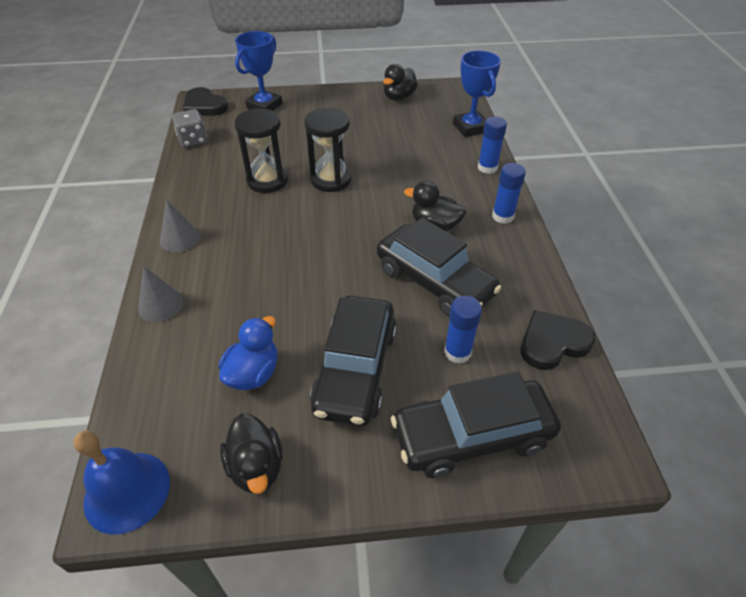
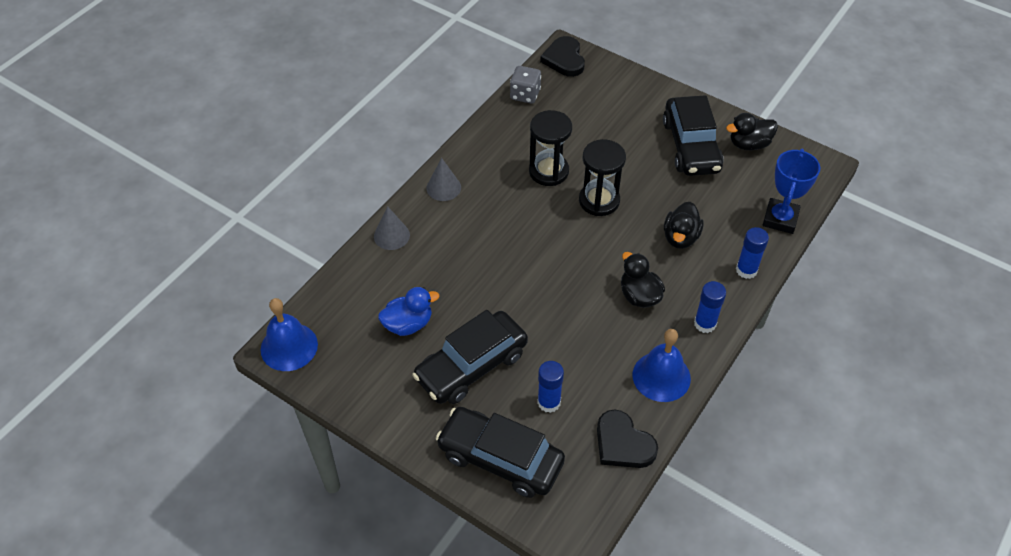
camera: 40 degrees right, 5 degrees up
(256, 467) = (363, 383): black duck -> black duck (680, 237)
(264, 106) = (615, 87): blue trophy -> none
(434, 281) = (588, 341): black car -> black car (691, 146)
(518, 271) = (661, 376): none -> blue bell
(552, 342) = (623, 443): black heart -> black heart turned 150 degrees counterclockwise

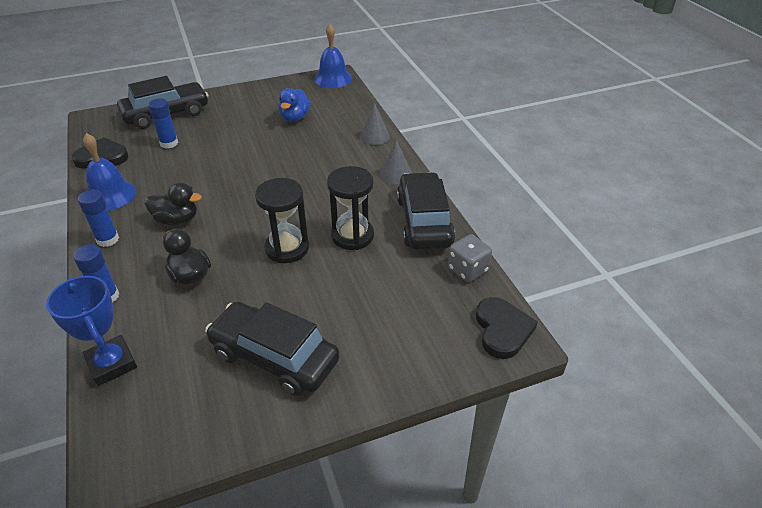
camera: 125 degrees right, 10 degrees down
(471, 366) = (234, 127): black car -> black car (424, 221)
(564, 59) = (502, 330): black heart -> black heart turned 60 degrees clockwise
(749, 144) = (220, 415): black duck -> none

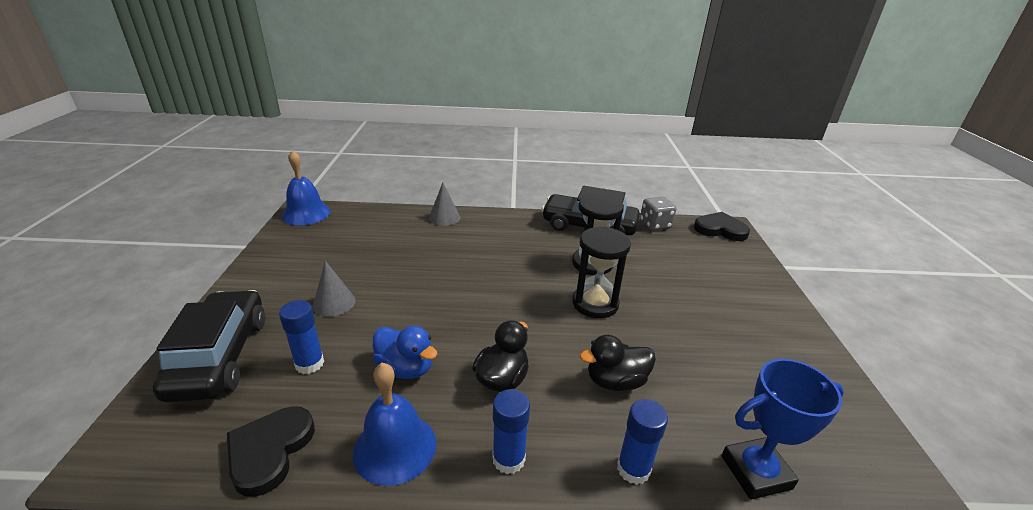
camera: 70 degrees left, 10 degrees down
(274, 357) = (745, 340): black car -> none
(295, 118) = (360, 252): blue duck -> blue duck (405, 368)
(395, 174) = (514, 222): grey cone -> grey cone (334, 303)

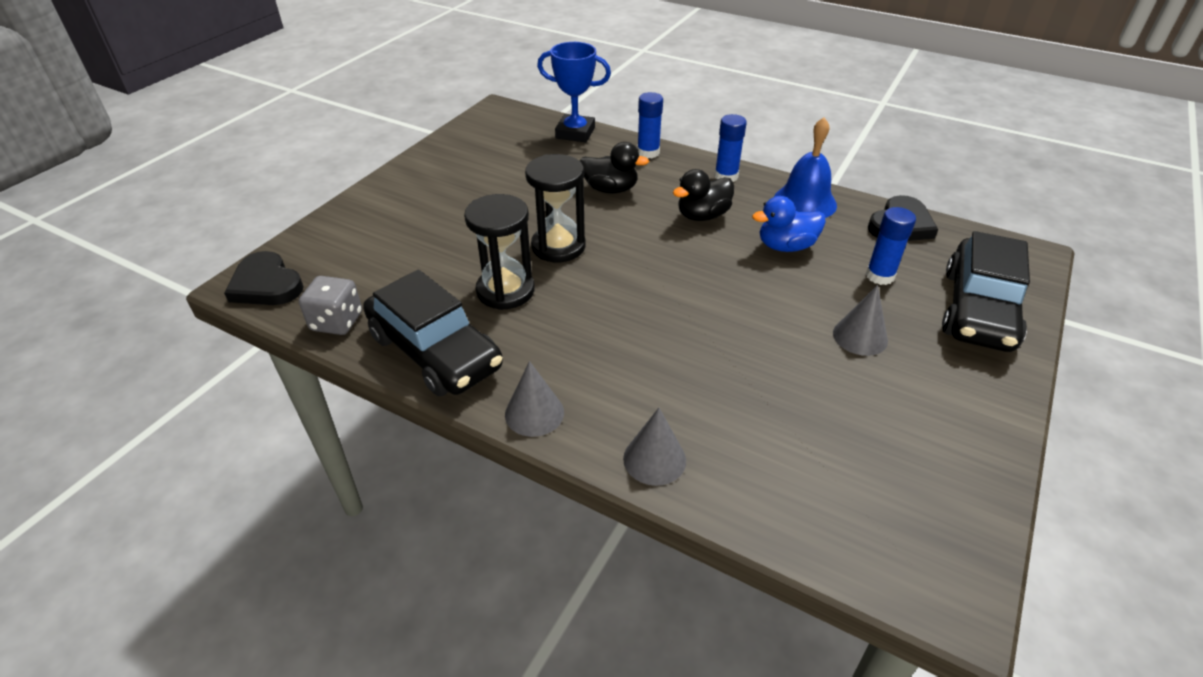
camera: 150 degrees left, 10 degrees up
(306, 213) = (939, 579): blue bell -> none
(405, 368) = (785, 246): blue duck -> blue duck turned 75 degrees counterclockwise
(513, 218) = (534, 413): none -> grey cone

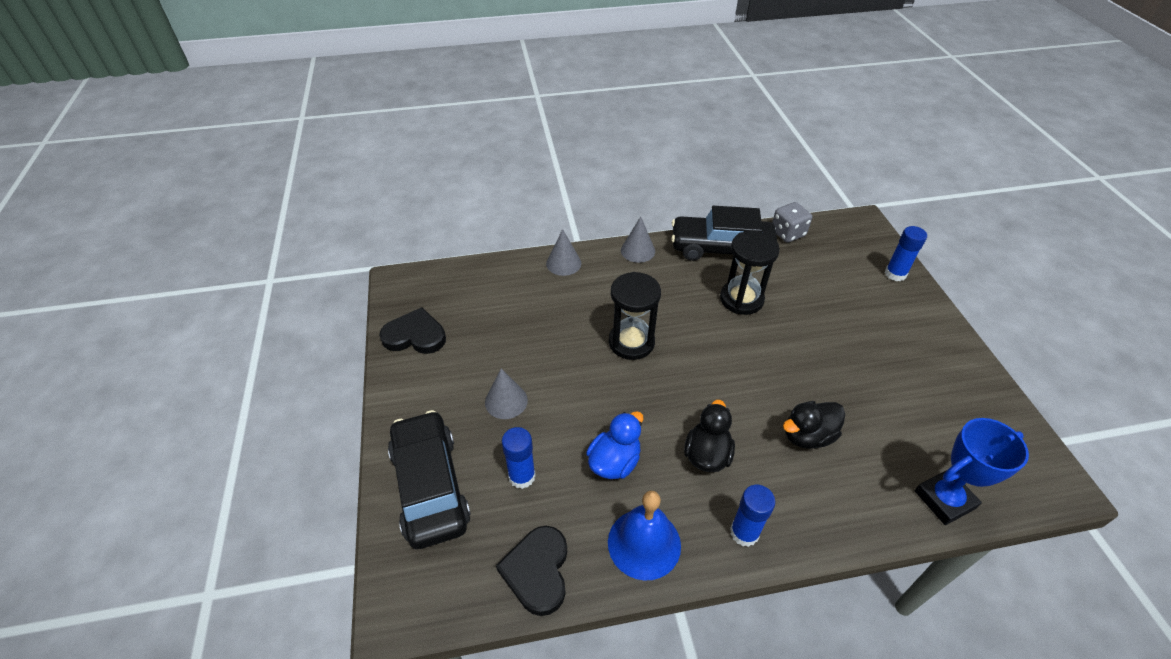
camera: 140 degrees right, 5 degrees up
(266, 284) = (854, 228): black heart -> black heart (415, 335)
(558, 246) = (761, 350): black hourglass -> black hourglass (631, 342)
(648, 152) = (848, 519): blue glue stick -> blue glue stick (895, 274)

